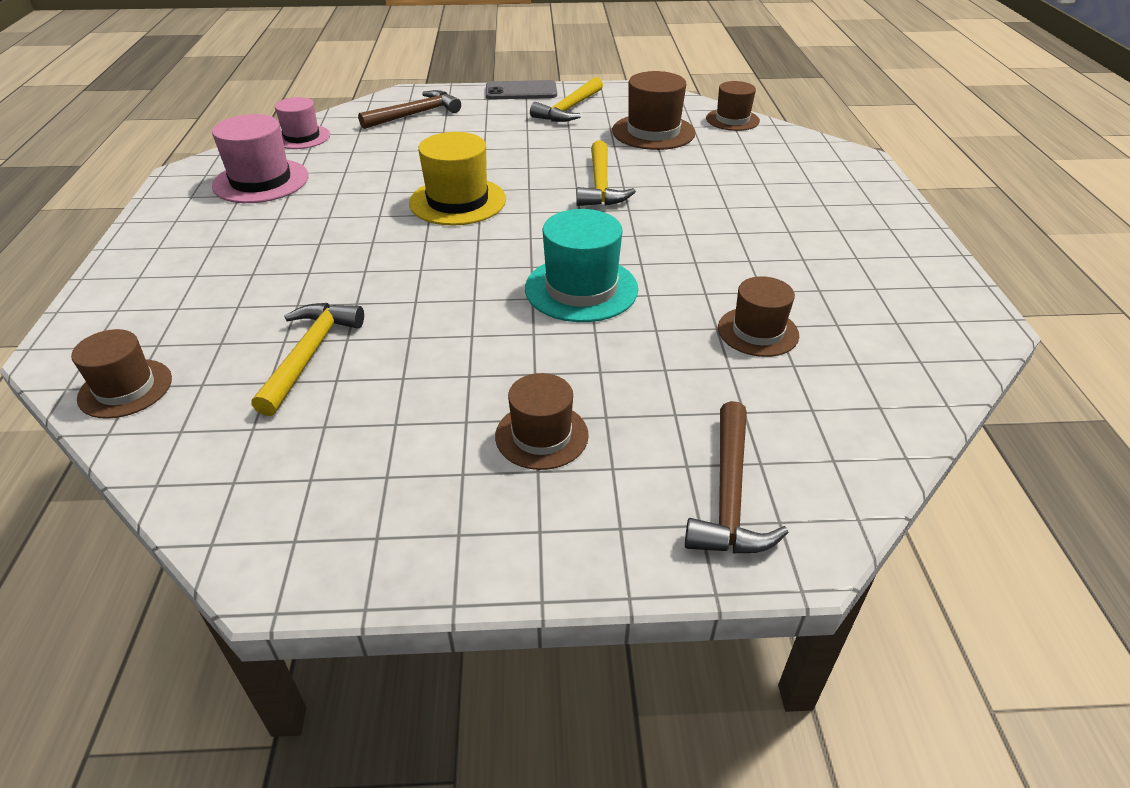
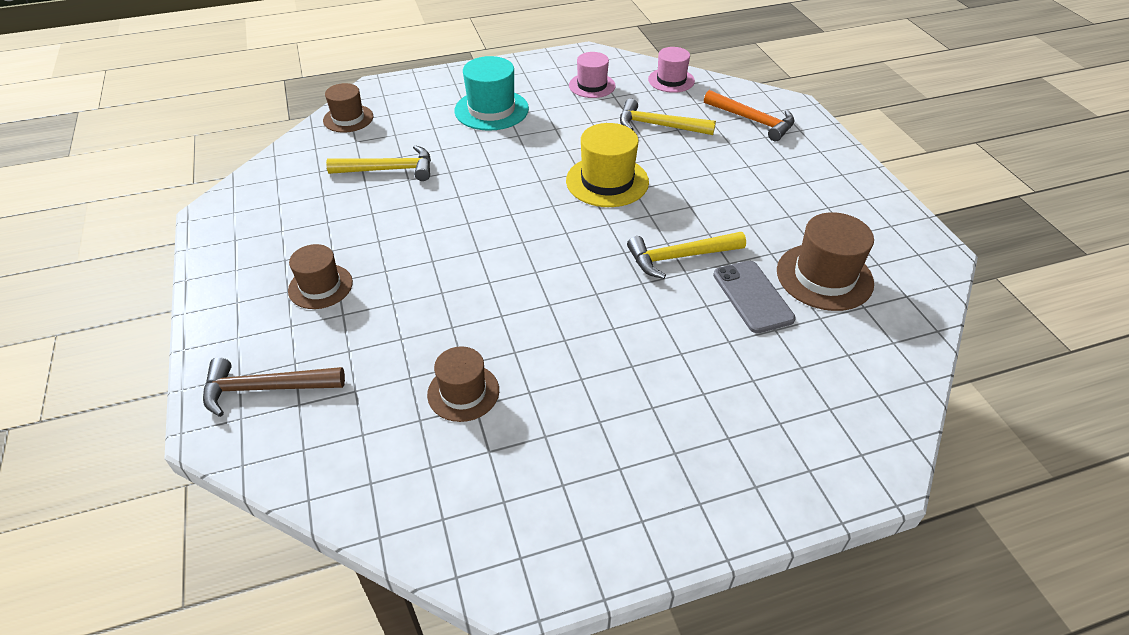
camera: 75 degrees right, 5 degrees up
(261, 181) = (592, 85): pink hat -> pink hat, size x0.66
(415, 114) = (752, 120): brown hammer -> orange hammer
(521, 91) = (854, 168): grey phone -> grey phone (752, 296)
(569, 109) = (836, 207): yellow hammer -> yellow hammer (659, 126)
(581, 289) = (498, 275): turquoise hat -> turquoise hat (491, 110)
(732, 120) = (909, 340): brown hat -> none

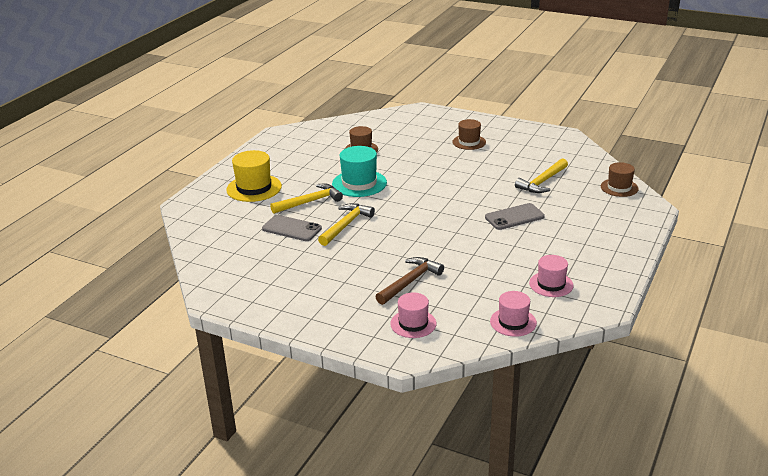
camera: 135 degrees right, 15 degrees down
(266, 388) = (425, 120): brown hammer -> brown hammer (410, 282)
(491, 110) = (568, 234): turquoise hat -> turquoise hat (359, 183)
(498, 152) = (514, 217): none -> grey phone
(607, 181) = (435, 236): yellow hat -> yellow hat (254, 188)
(659, 126) = (462, 283): yellow hammer -> yellow hammer (310, 202)
(752, 120) = (413, 324): orange hammer -> pink hat
(824, 277) = (266, 255): brown hat -> none

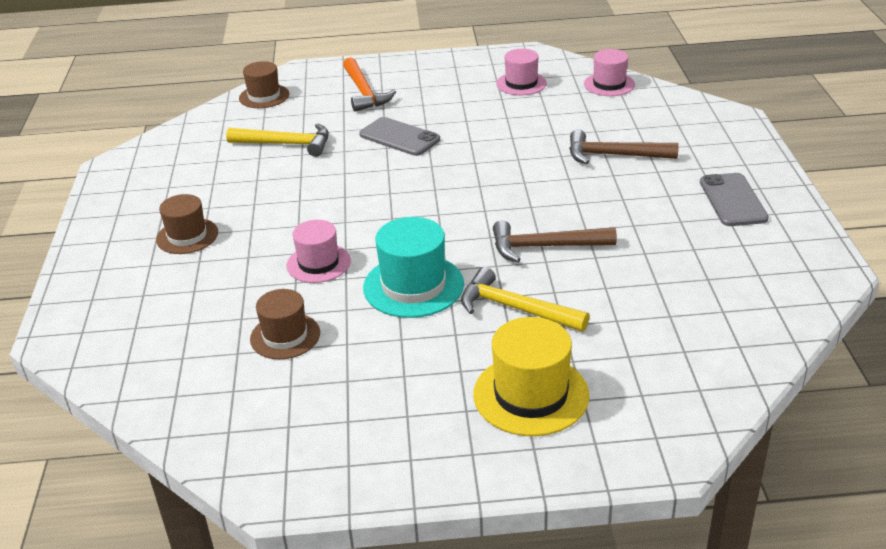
camera: 120 degrees left, 5 degrees up
(292, 229) = (606, 289): grey phone -> grey phone (732, 200)
(346, 225) = (545, 247): yellow hammer -> brown hammer
(413, 324) = (682, 129): pink hat -> pink hat (318, 263)
(594, 221) = (364, 92): none -> orange hammer

